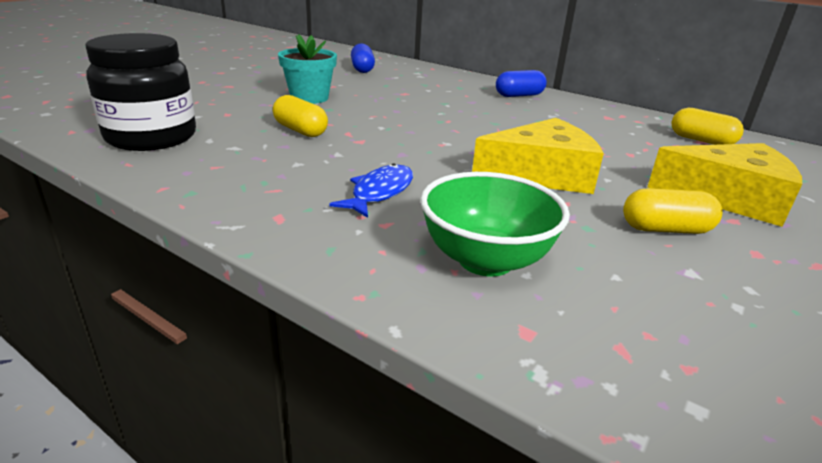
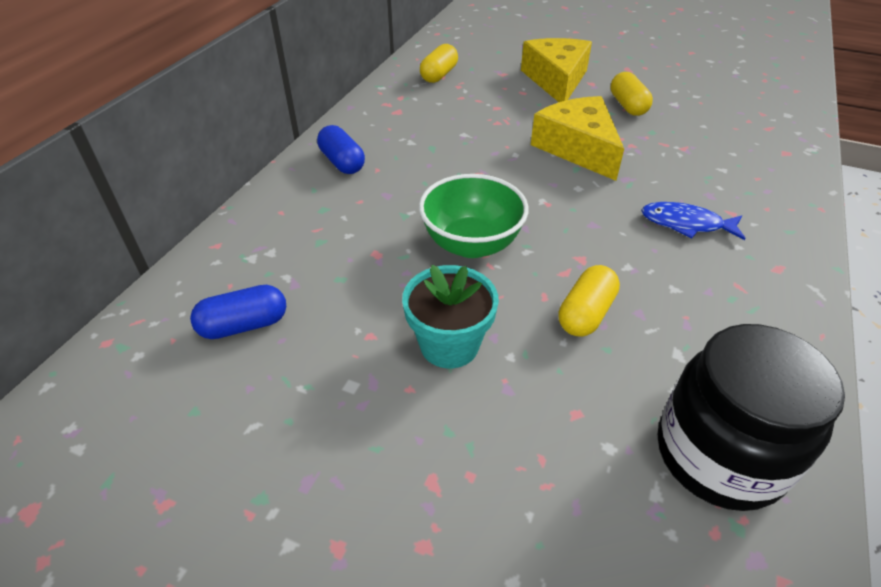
camera: 100 degrees left, 15 degrees up
(485, 260) = (734, 167): green bowl -> green bowl (471, 244)

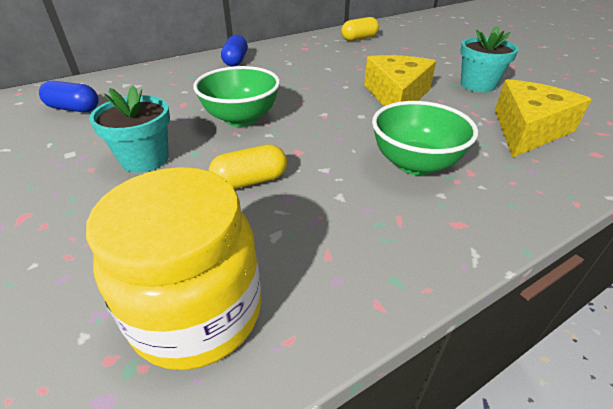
camera: 35 degrees right, 5 degrees down
(556, 80) = (440, 59): yellow cheese -> yellow cheese (527, 130)
(628, 106) = (477, 85): yellow capsule -> turquoise flower pot
(686, 224) = (415, 164): blue fish -> green bowl
(719, 455) = (197, 313): black jar -> yellow jar

